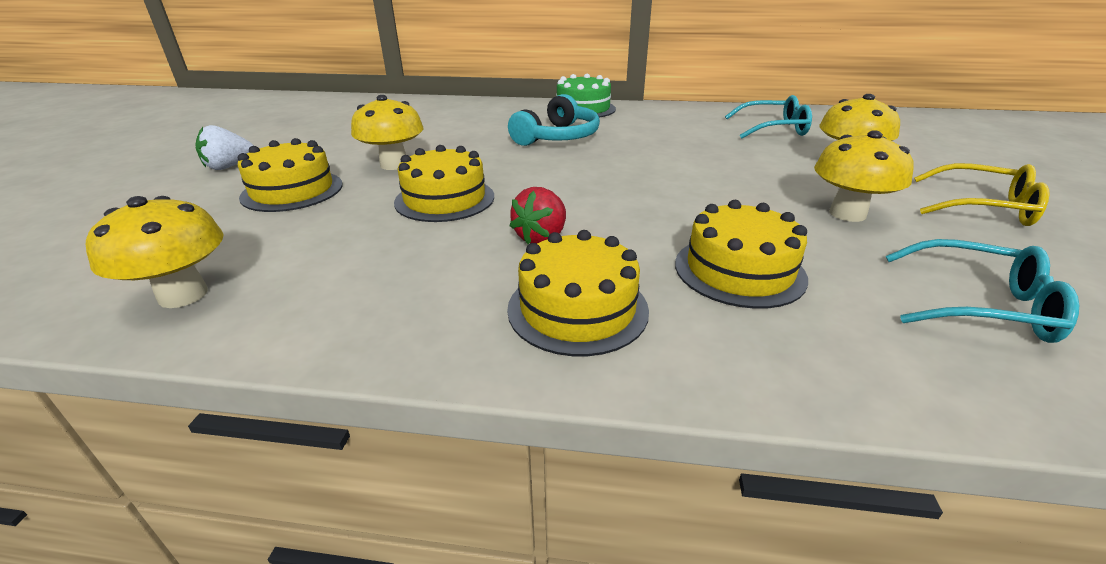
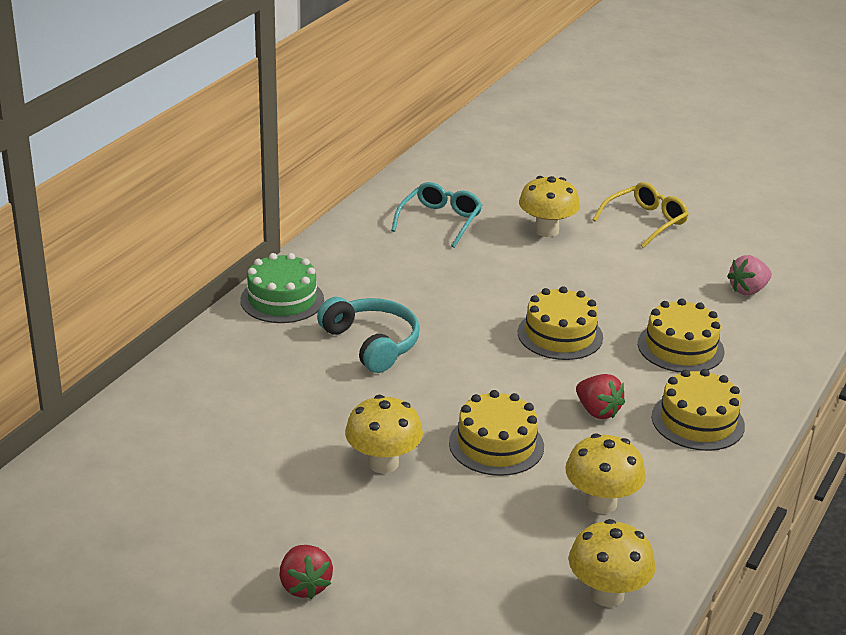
camera: 70 degrees left, 0 degrees up
(229, 166) = (304, 586): white strawberry -> red strawberry
(292, 191) = (417, 536): yellow cake -> yellow cake (560, 335)
(847, 214) = (627, 273): yellow mushroom -> yellow mushroom (601, 503)
(980, 305) = (748, 290): turquoise glasses -> pink strawberry

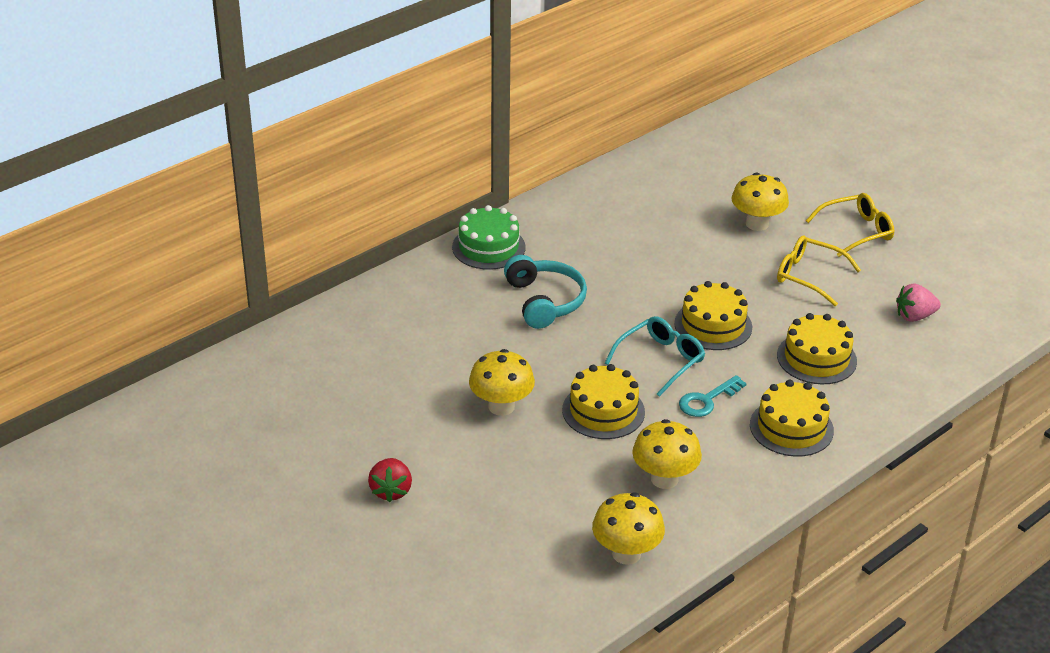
camera: 20 degrees right, 5 degrees up
(440, 221) = (663, 198): turquoise glasses -> turquoise glasses (660, 360)
(597, 411) = (707, 400): red strawberry -> turquoise key
(626, 271) = (809, 276): none -> yellow glasses

